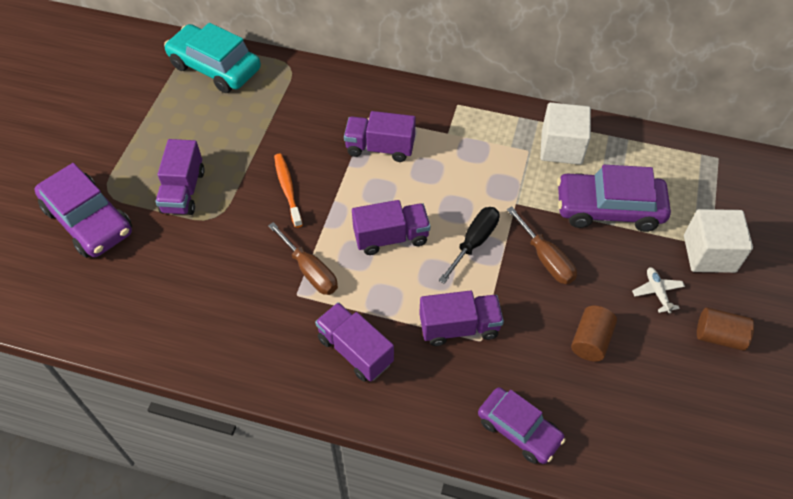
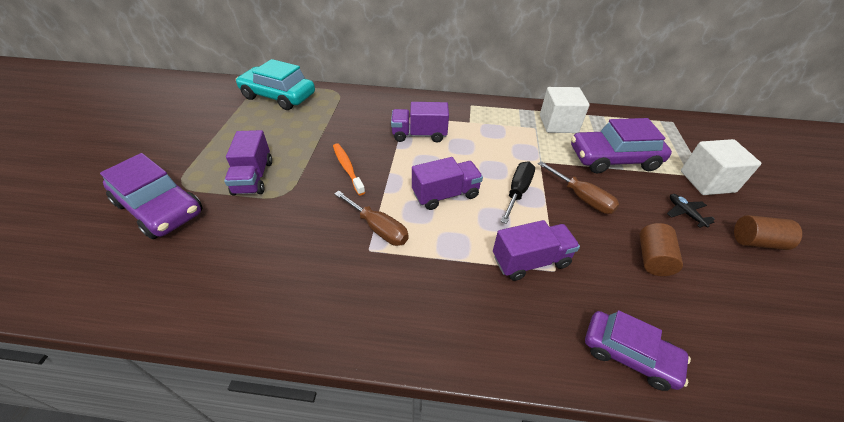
camera: 10 degrees left, 10 degrees down
(355, 350) = (437, 295): purple truck -> none
(657, 292) = (685, 213): white plane -> black plane

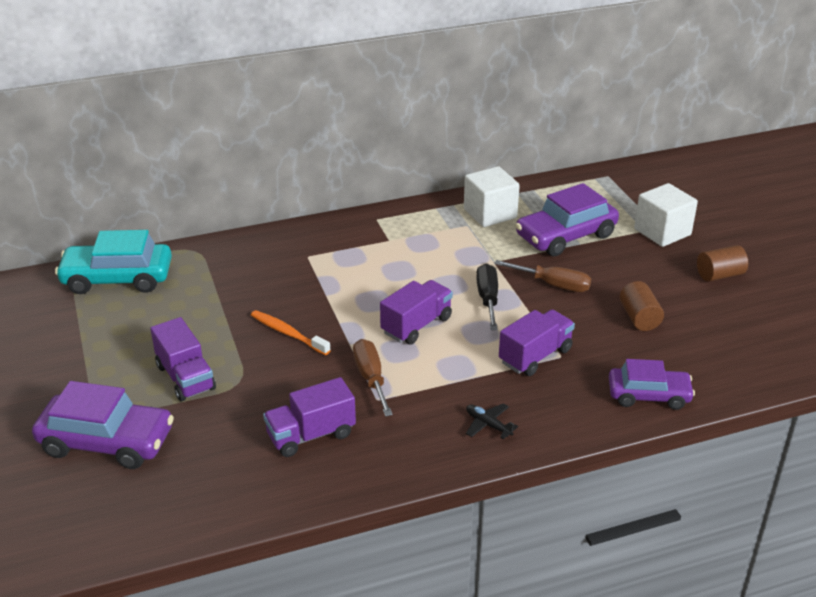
camera: 25 degrees left, 10 degrees down
(378, 228) = (371, 378): brown screwdriver -> brown screwdriver turned 120 degrees counterclockwise
(419, 135) = (341, 272): purple truck -> purple truck (311, 435)
(685, 213) = (652, 269): black plane -> black plane (488, 425)

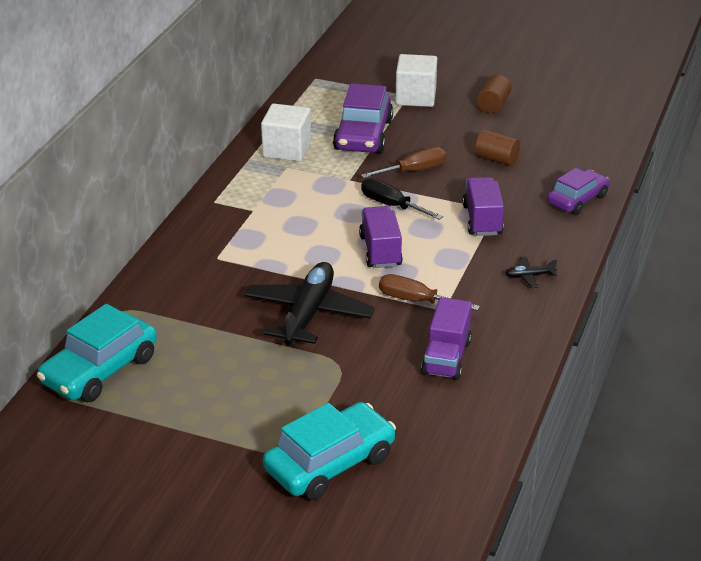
camera: 50 degrees left, 0 degrees up
(107, 442) = (330, 463): purple car -> turquoise car
(185, 377) = (298, 389): purple truck -> none
(288, 333) = (308, 314): orange toothbrush -> black plane

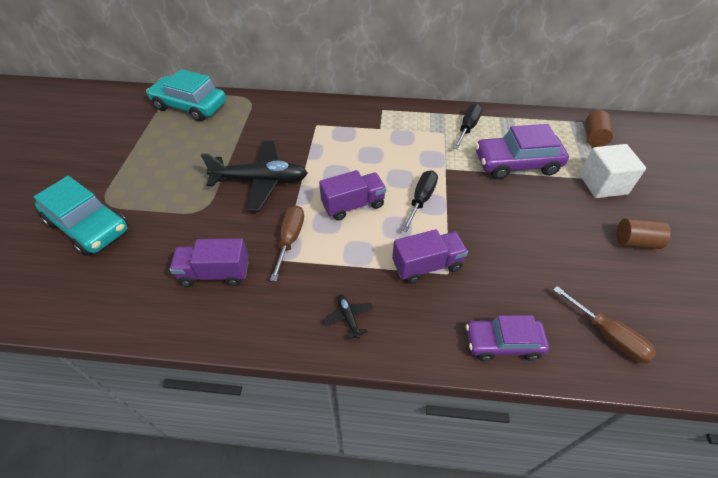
camera: 75 degrees right, 15 degrees up
(286, 150) = (467, 128): white cube -> black screwdriver
(413, 171) = (481, 204): brown screwdriver -> brown screwdriver (608, 336)
(496, 159) = (537, 260): brown cylinder -> brown cylinder (594, 137)
(577, 199) = (503, 343): purple car -> purple car turned 150 degrees clockwise

